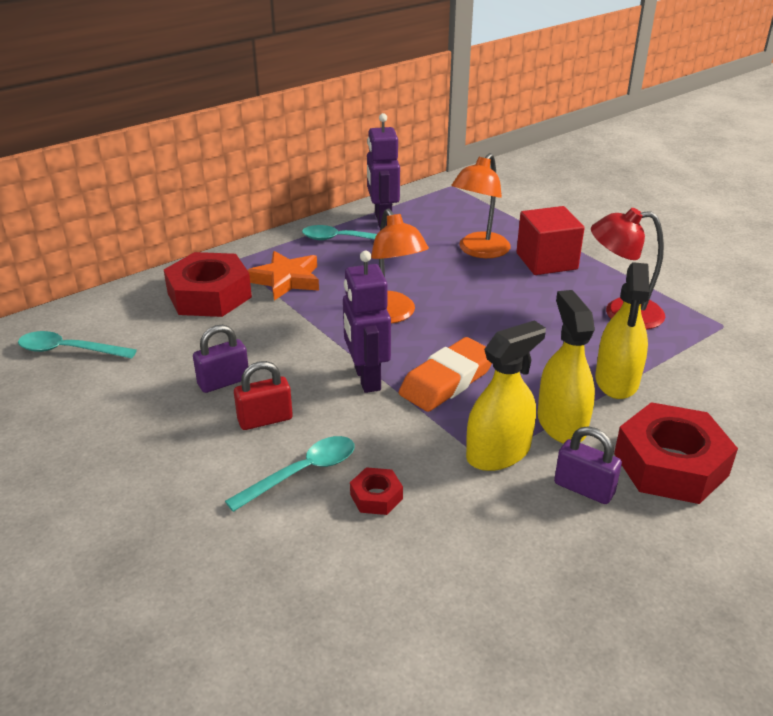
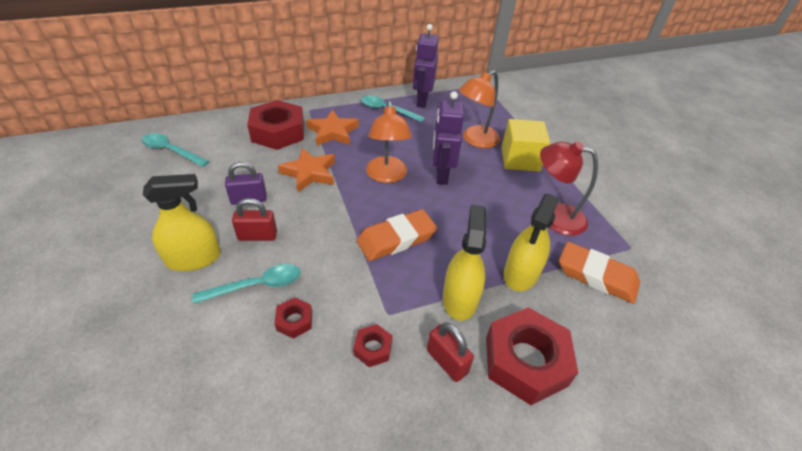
camera: 15 degrees right, 10 degrees up
(286, 334) = (309, 173): none -> orange star
(366, 378) = (342, 222): purple robot -> purple robot (441, 175)
(490, 499) = (373, 348): none -> red nut
(498, 453) = (400, 310): yellow spray bottle -> yellow spray bottle (193, 258)
(546, 261) = (520, 159): red cube -> yellow cube
(584, 488) = (447, 361): purple padlock -> red padlock
(701, 363) = (596, 276): none -> orange eraser

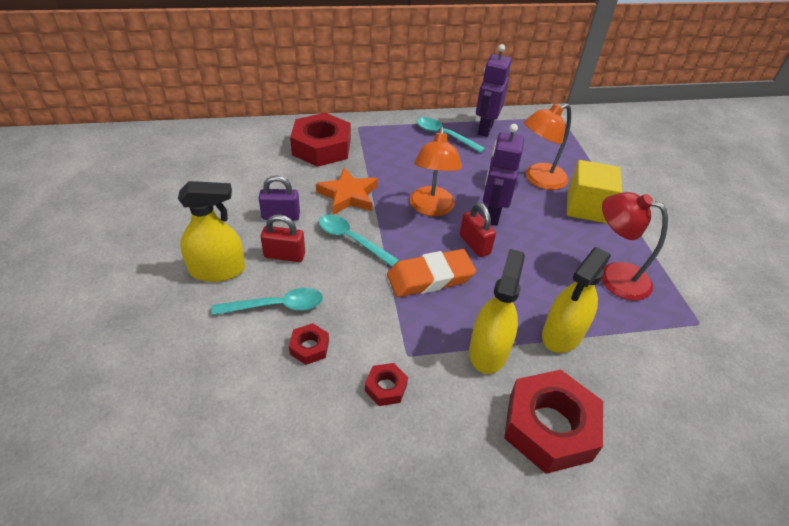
camera: 10 degrees right, 0 degrees up
(171, 151) = (209, 156): turquoise spoon -> turquoise spoon (352, 240)
(333, 132) = (380, 153): orange star -> none
(447, 361) = (462, 414): red padlock -> red padlock (474, 244)
(596, 276) = (650, 349): orange eraser -> none

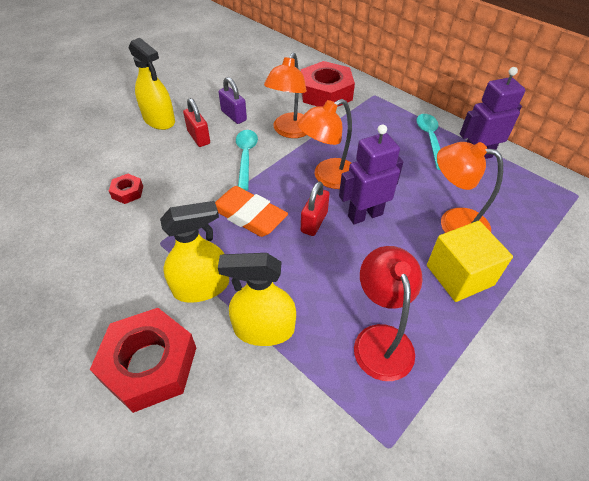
camera: 55 degrees right, 5 degrees up
(276, 306) = (150, 159): turquoise spoon -> none
(348, 195) = (290, 131): orange star -> orange lamp
(386, 387) = (120, 246): red nut -> none

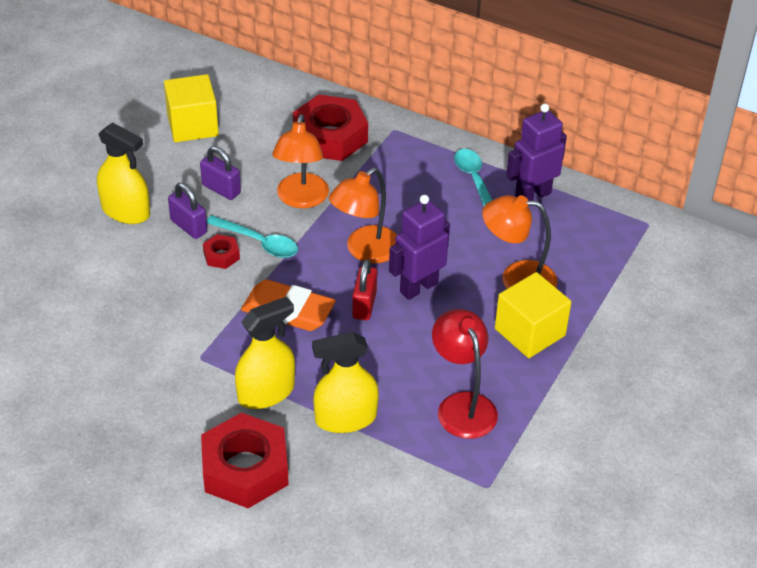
camera: 15 degrees left, 5 degrees down
(127, 192) = (134, 309): red nut -> red nut (221, 255)
(199, 137) = (188, 226): red padlock -> purple padlock
(232, 73) = (192, 125): none -> yellow cube
(246, 157) = (258, 242): turquoise spoon -> turquoise spoon turned 135 degrees clockwise

